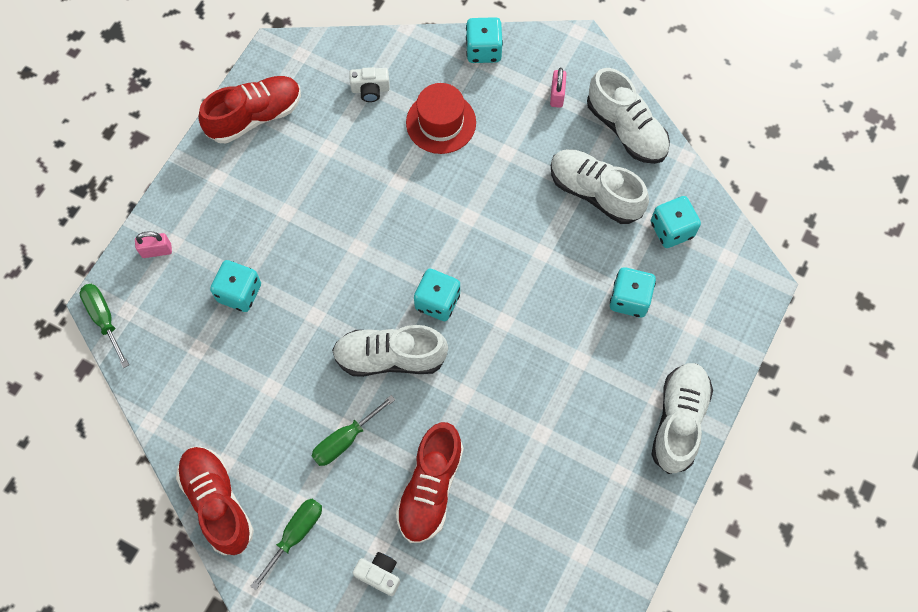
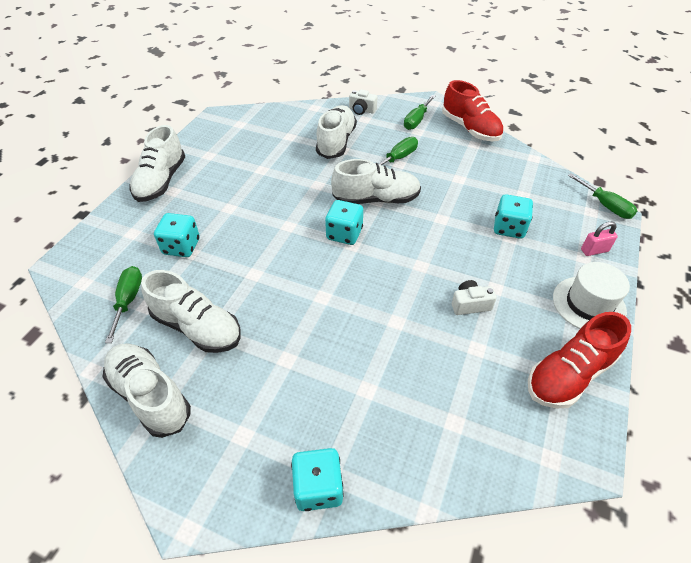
camera: 175 degrees right, 20 degrees down
(199, 184) = (588, 304): none -> white hat
(370, 89) = (451, 418): white camera -> white camera (470, 304)
(430, 488) = (336, 142): red shoe -> white shoe
(441, 122) = (361, 385): red hat -> none
(557, 95) = (226, 431): pink padlock -> none
(672, 230) = (128, 301): turquoise dice -> green screwdriver

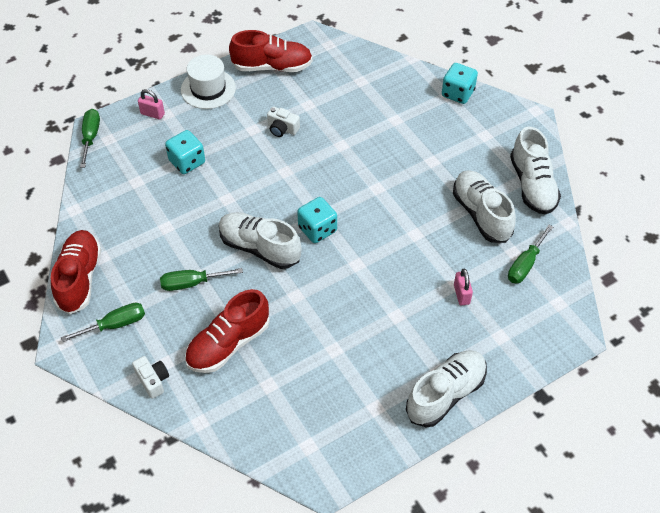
camera: 145 degrees left, 5 degrees up
(181, 247) = (461, 294): turquoise dice -> pink padlock
(336, 142) = (228, 344): white shoe -> red shoe

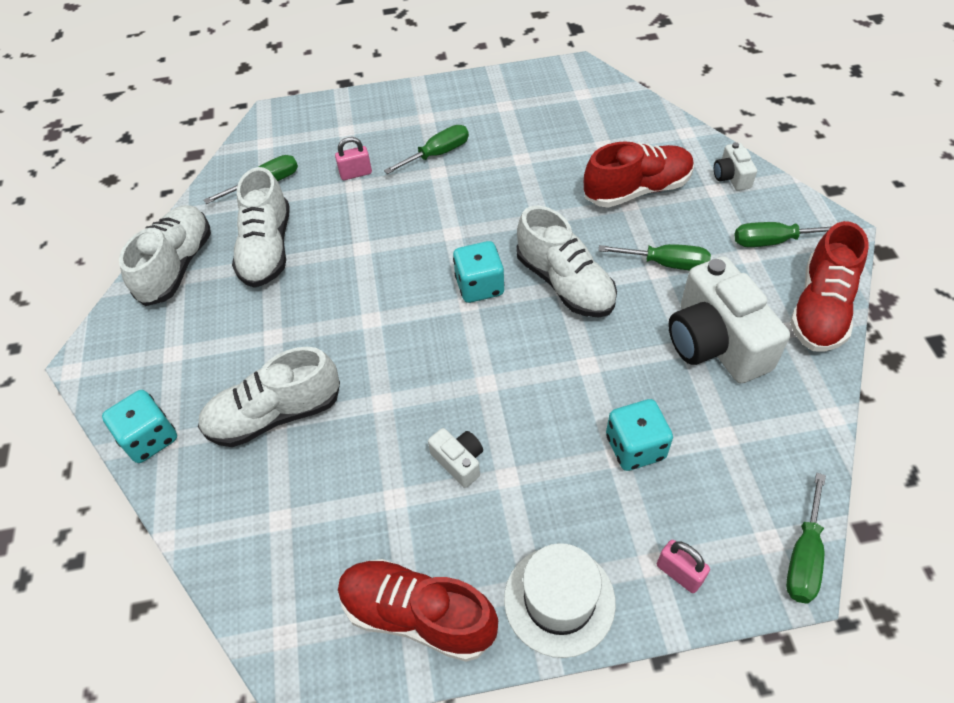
camera: 155 degrees left, 0 degrees up
(149, 235) = (715, 342): none -> white camera
(407, 333) = (437, 154): none -> green screwdriver
(445, 394) = (432, 100): white shoe -> white shoe (275, 415)
(461, 294) = (356, 173): pink padlock -> pink padlock turned 60 degrees clockwise

